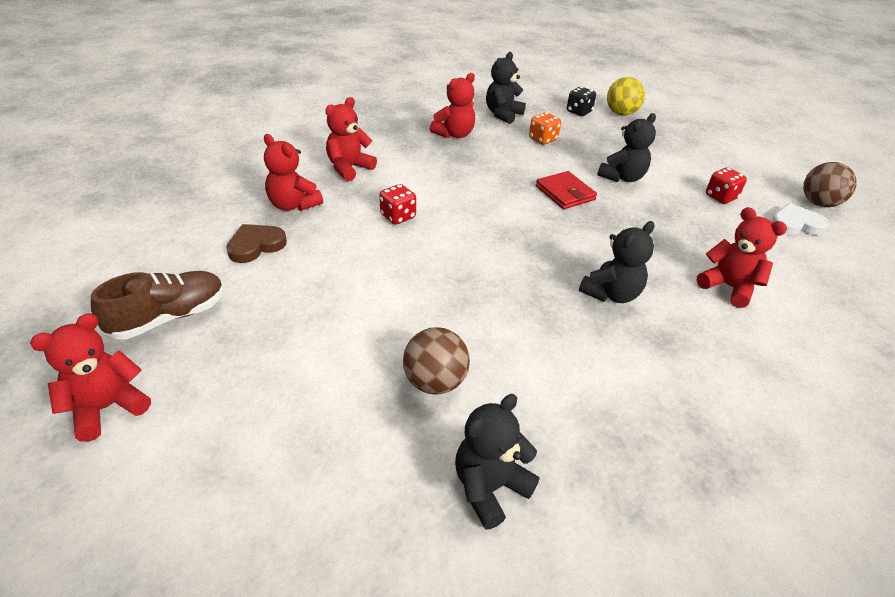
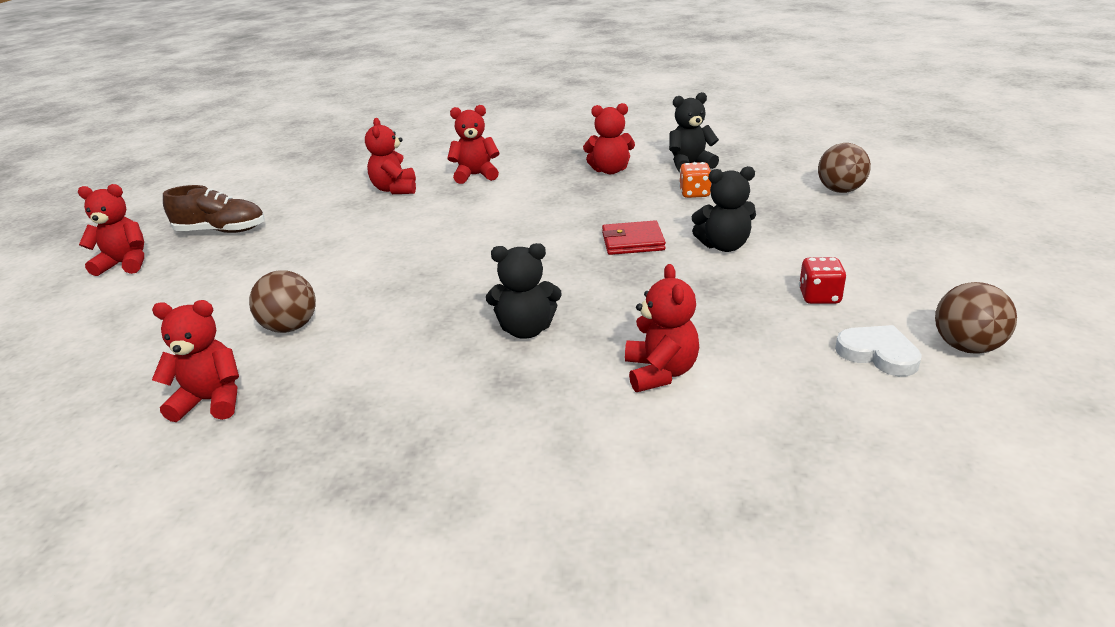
camera: 45 degrees right, 10 degrees down
(256, 246) = (330, 207): brown heart -> none
(398, 216) = (453, 217): red dice -> none
(490, 487) = (211, 401): black teddy bear -> red teddy bear
(565, 193) = (632, 241): red wallet -> red wallet turned 75 degrees clockwise
(579, 112) = (786, 179): black dice -> none
(621, 113) = (840, 190): yellow ball -> brown ball

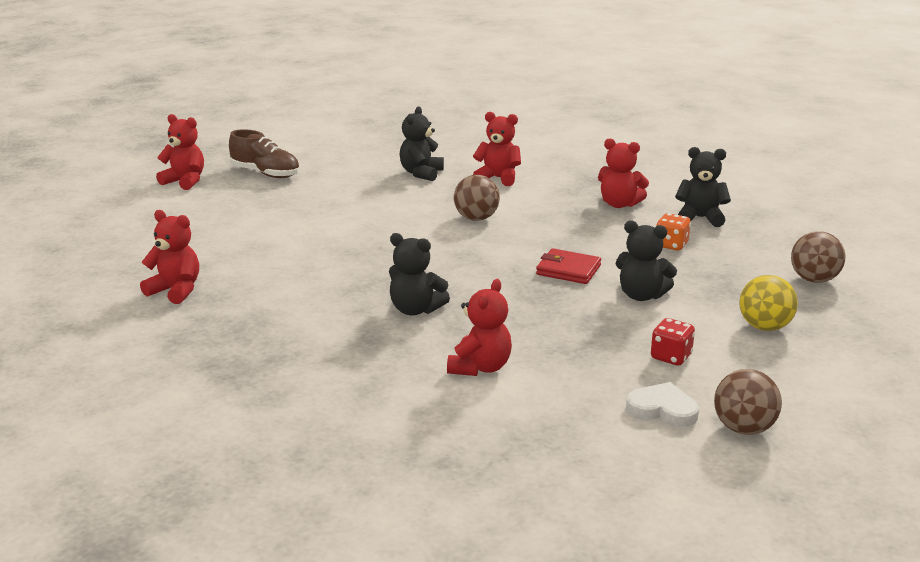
camera: 25 degrees right, 5 degrees down
(290, 327) = (258, 258): brown ball -> brown ball (476, 218)
(395, 189) = (421, 173): red teddy bear -> black teddy bear
(857, 242) = (764, 327): none -> yellow ball
(878, 354) = (662, 409): white heart -> white heart turned 45 degrees counterclockwise

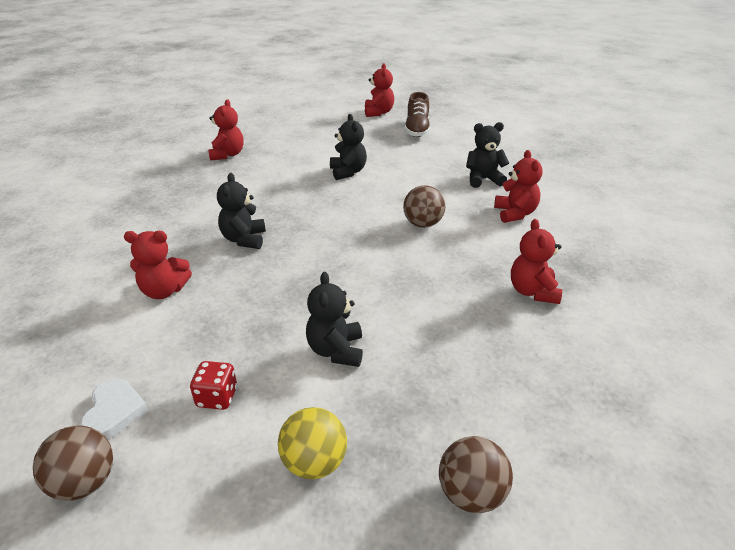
camera: 65 degrees right, 10 degrees up
(568, 270) = (360, 294): red wallet -> none
(671, 245) = (467, 347): orange dice -> none
(700, 218) = (557, 355): black teddy bear -> black teddy bear (348, 172)

